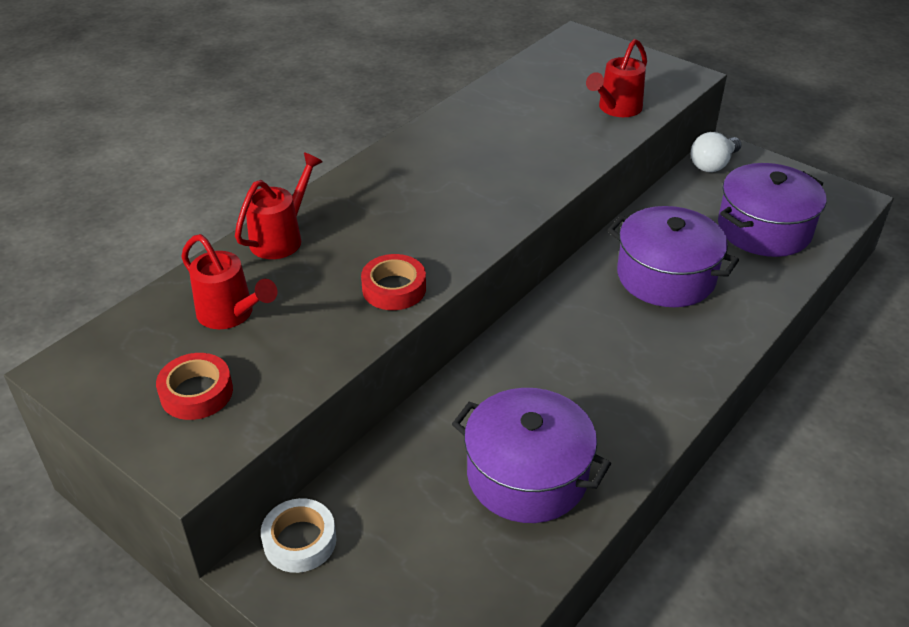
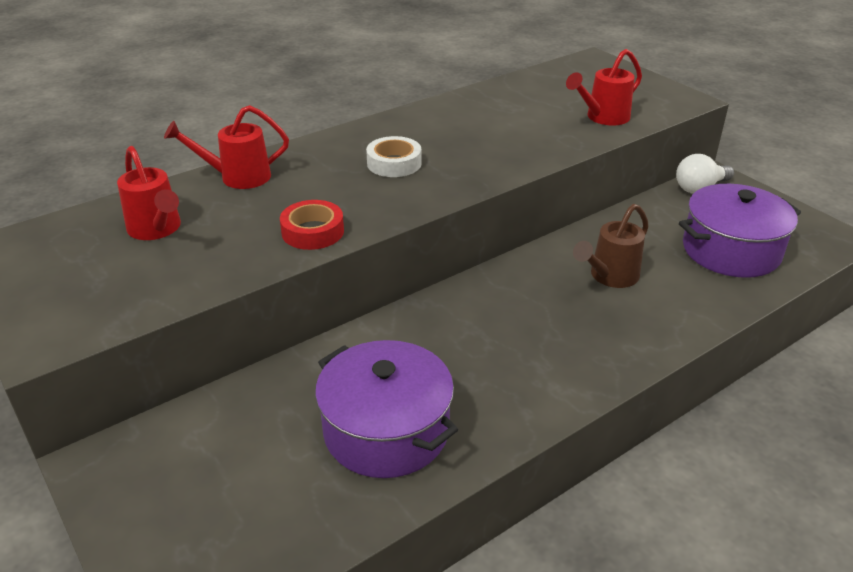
camera: 15 degrees right, 5 degrees down
(196, 392) = (87, 286): red tape -> none
(281, 238) = (238, 177): red watering can -> red watering can turned 150 degrees counterclockwise
(300, 541) = (141, 445): white tape -> white tape (394, 163)
(666, 276) = (610, 276): purple pot -> brown watering can

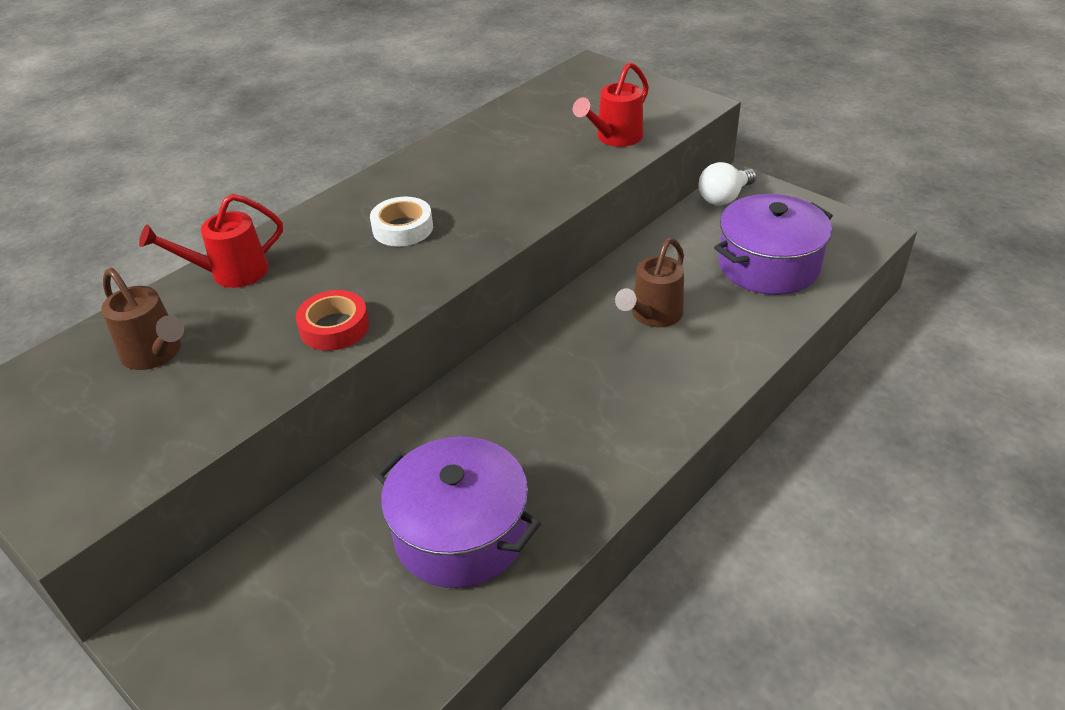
camera: 10 degrees left, 5 degrees up
(157, 229) = (155, 354): red watering can -> brown watering can

